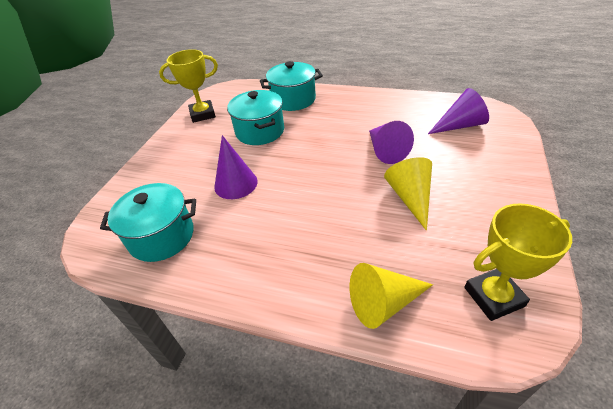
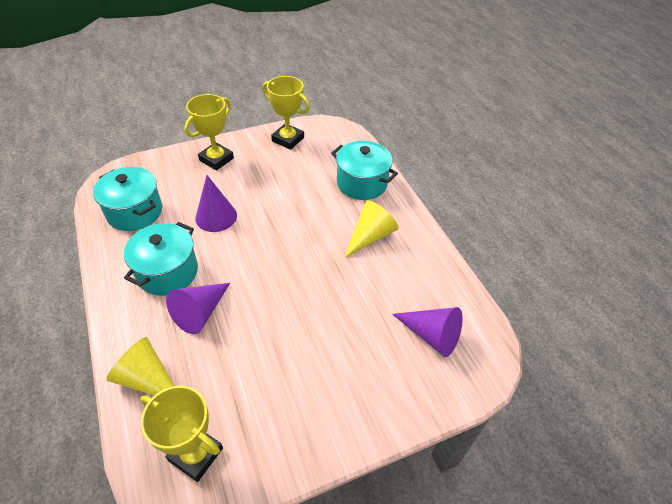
camera: 45 degrees right, 5 degrees up
(169, 159) = (216, 159): none -> yellow trophy
(260, 131) = (294, 189): turquoise pot -> turquoise pot (167, 272)
(385, 151) = (336, 292): purple cone -> purple cone (200, 312)
(410, 197) = (281, 343): yellow cone -> yellow cone (370, 236)

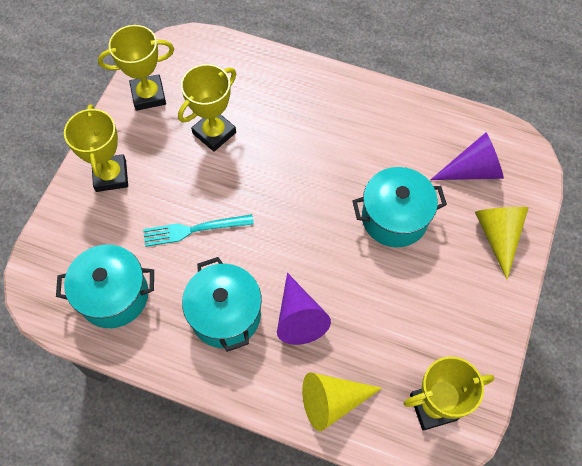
camera: 45 degrees left, 15 degrees up
(216, 216) = (193, 230): purple cone -> turquoise fork
(295, 181) = (214, 133): none -> yellow trophy
(362, 183) = (271, 84): turquoise pot -> turquoise pot (394, 218)
(370, 236) = (339, 129): yellow cone -> yellow cone (498, 235)

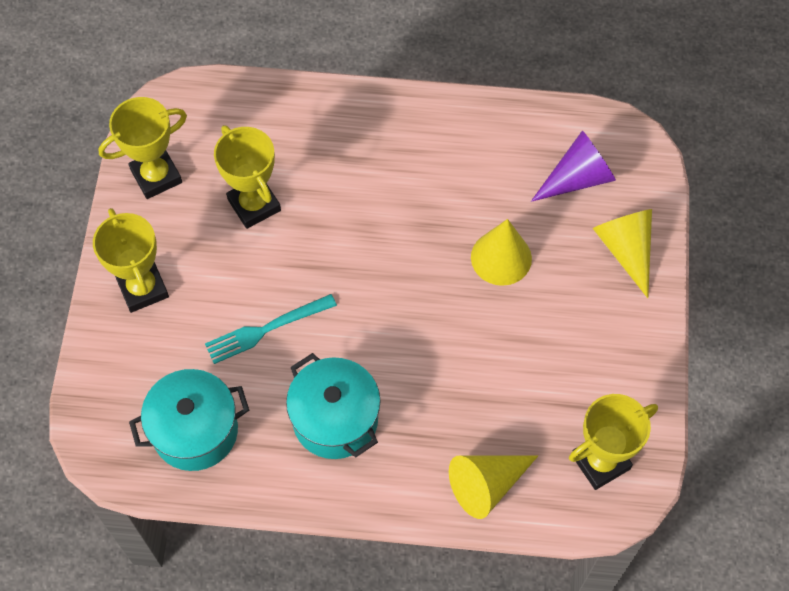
camera: 15 degrees left, 0 degrees up
(214, 133) = (254, 205): yellow trophy -> yellow trophy turned 60 degrees counterclockwise
(299, 317) = (422, 401): purple cone -> none
(394, 218) = (501, 258): turquoise pot -> yellow cone

